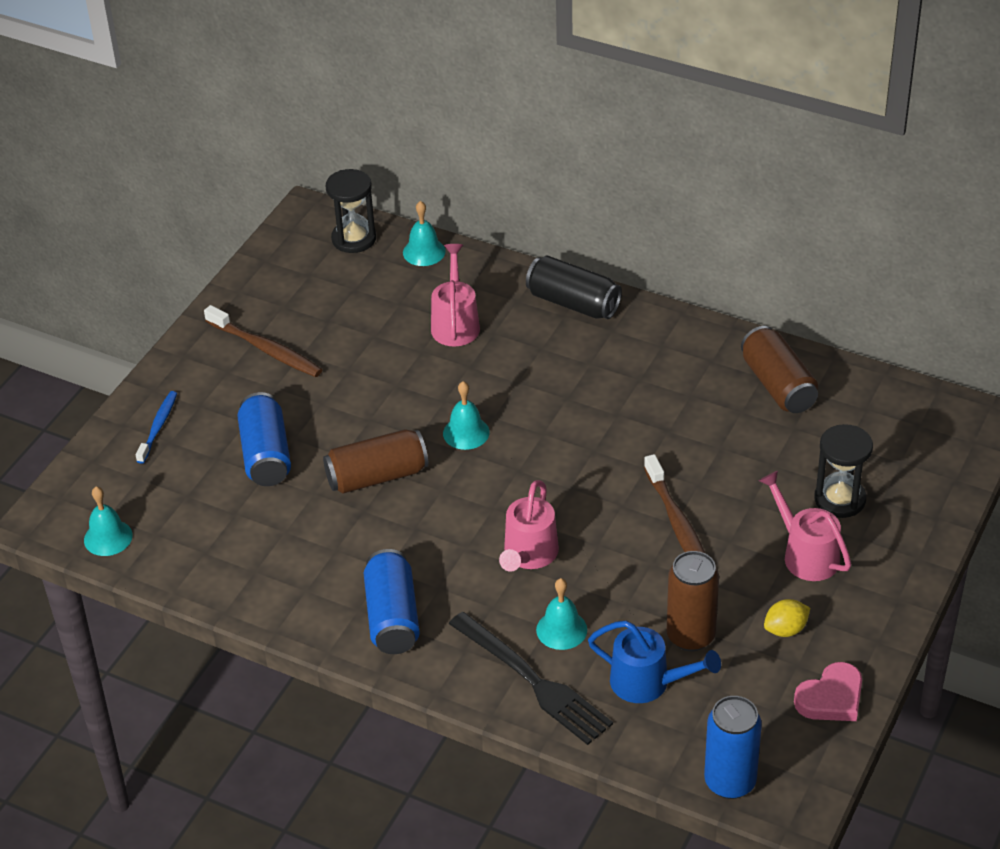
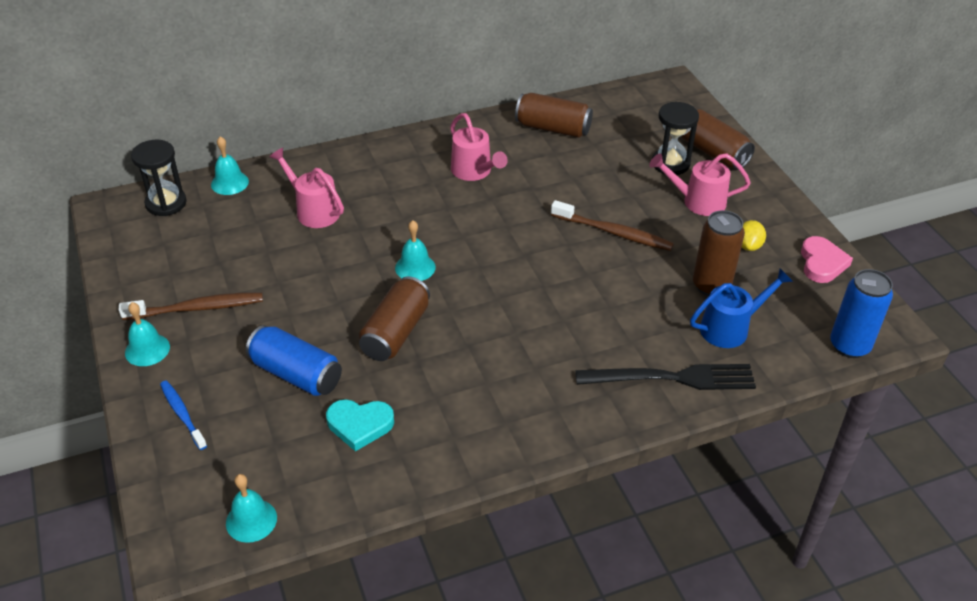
camera: 50 degrees left, 0 degrees up
(257, 528) = (359, 425): none -> turquoise heart
(392, 617) = (535, 409): blue can -> none
(528, 556) = (560, 309): pink watering can -> pink watering can (474, 172)
(561, 629) = (642, 336): turquoise bell -> turquoise bell (147, 349)
(573, 303) = (372, 155): black can -> none
(903, 519) = (713, 152): none -> brown can

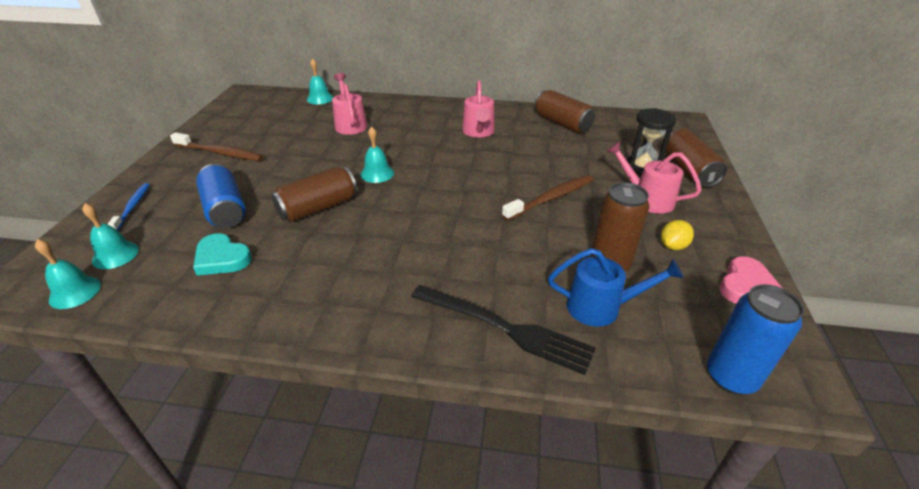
camera: 30 degrees right, 5 degrees down
(147, 349) = (165, 165): turquoise bell -> turquoise bell (115, 255)
(166, 203) = (274, 99): black hourglass -> none
(614, 232) = (551, 198): brown toothbrush -> brown toothbrush turned 90 degrees counterclockwise

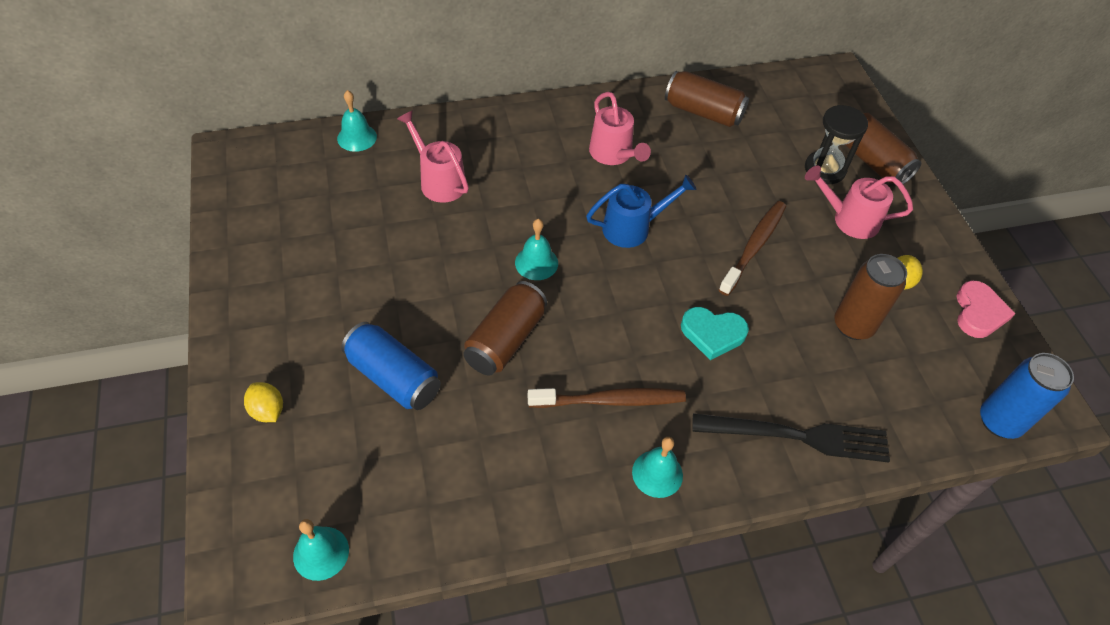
camera: 25 degrees left, 15 degrees up
(115, 255) = (318, 488): turquoise bell -> turquoise bell (657, 473)
(133, 207) = (267, 411): blue toothbrush -> yellow lemon
(220, 153) = (301, 283): brown toothbrush -> brown toothbrush (610, 401)
(222, 258) = (452, 449): turquoise heart -> turquoise heart (712, 334)
(602, 307) = (869, 381): blue watering can -> blue watering can (633, 228)

